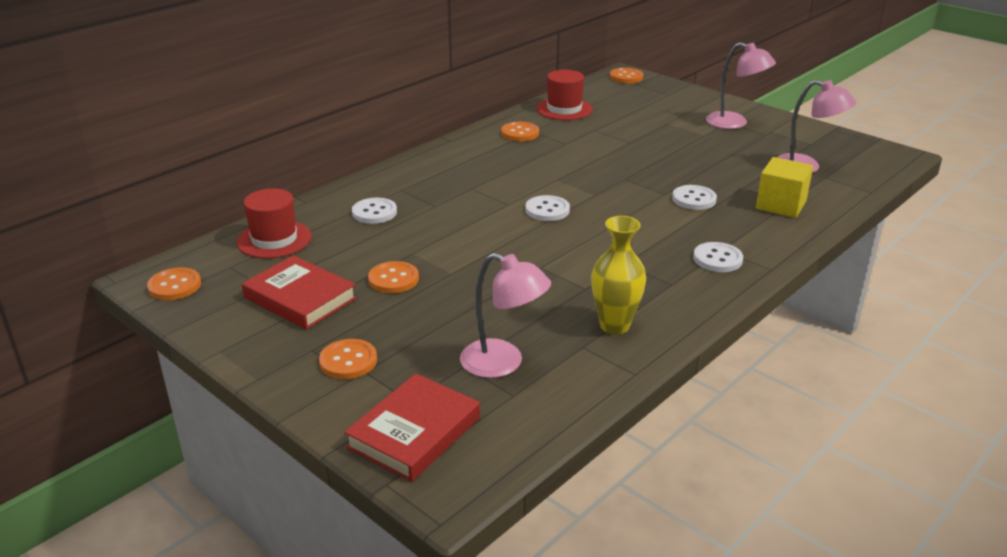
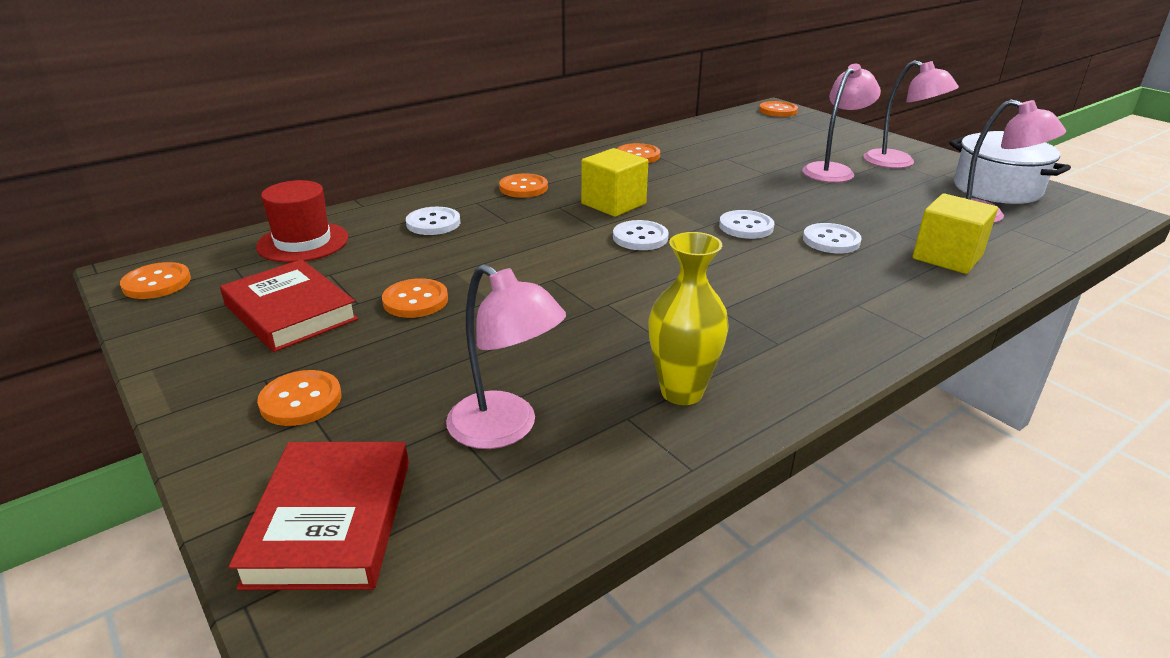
camera: 10 degrees right, 0 degrees up
(414, 432) = (330, 521): red book -> red book turned 45 degrees counterclockwise
(435, 173) = (523, 188): none -> orange button
(515, 181) = (613, 204): none -> yellow cube
(564, 109) = (697, 136): red hat -> none
(684, 135) = (833, 170): none -> pink lamp
(717, 259) = (849, 316): white button -> white button (746, 227)
(812, 142) = (996, 189): none -> white pot

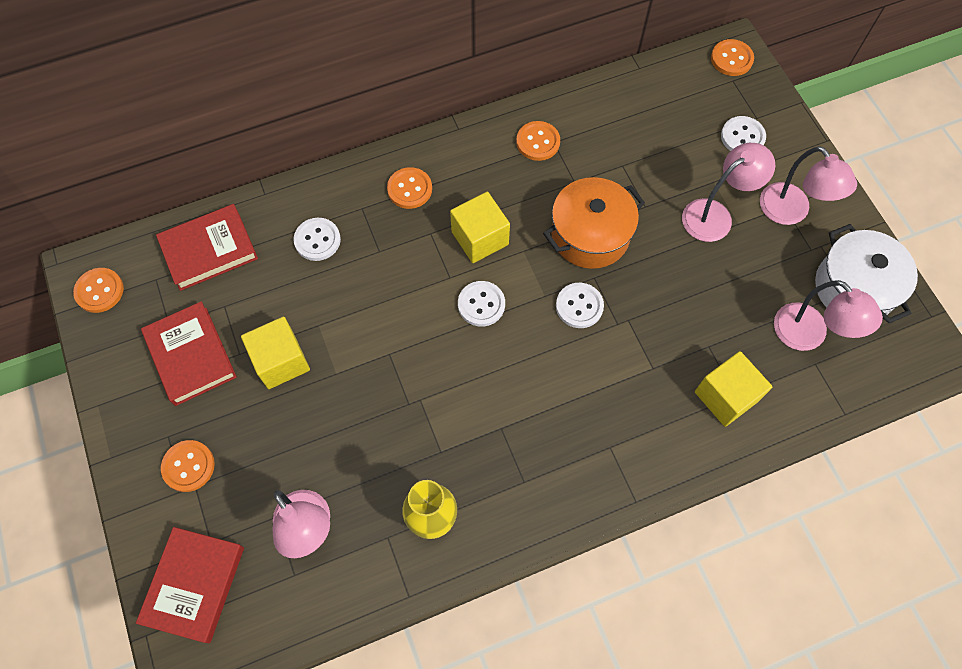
camera: 15 degrees right, 35 degrees up
(303, 242) = (209, 250): red hat -> red book
(415, 300) = (281, 361): orange button -> yellow cube
(724, 191) = (590, 235): none -> orange pot
(831, 240) = (641, 347): white button -> white button (742, 137)

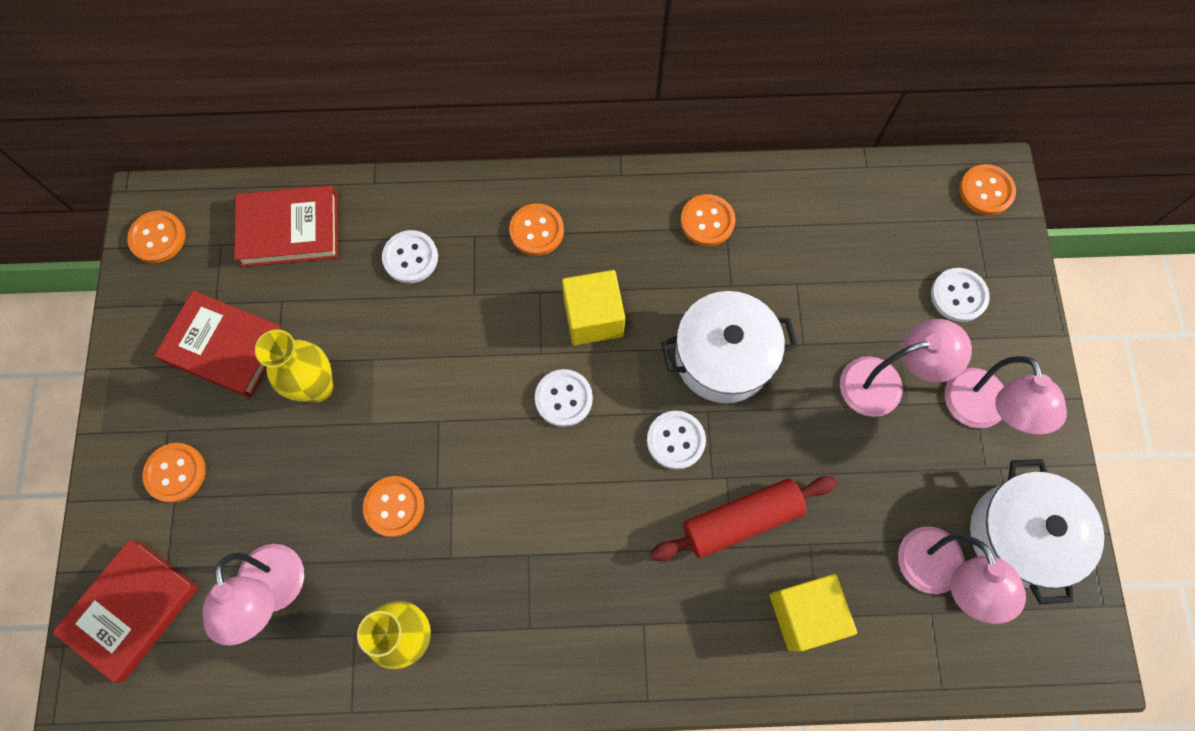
camera: 20 degrees right, 5 degrees up
(191, 355) = (225, 346): red book -> red book turned 60 degrees counterclockwise
(281, 361) = (317, 387): yellow cube -> yellow vase
(380, 429) = (394, 506): none -> orange button
(590, 235) = (723, 357): orange pot -> white pot
(651, 346) = (741, 520): none -> red rolling pin

